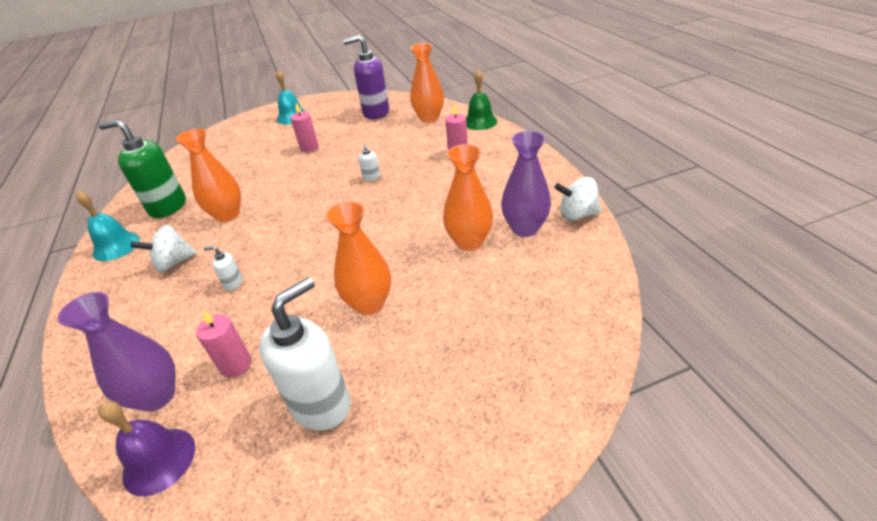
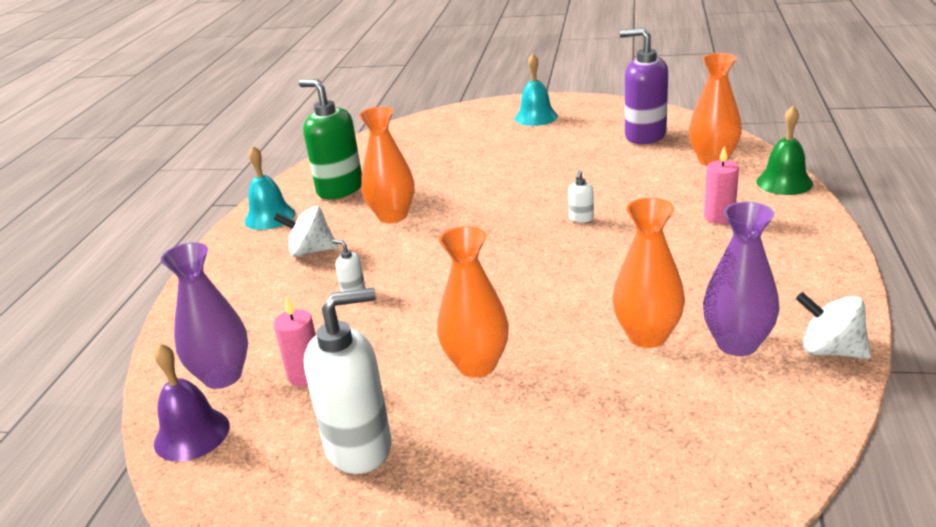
camera: 30 degrees right, 10 degrees down
(309, 148) = (531, 161): pink candle -> none

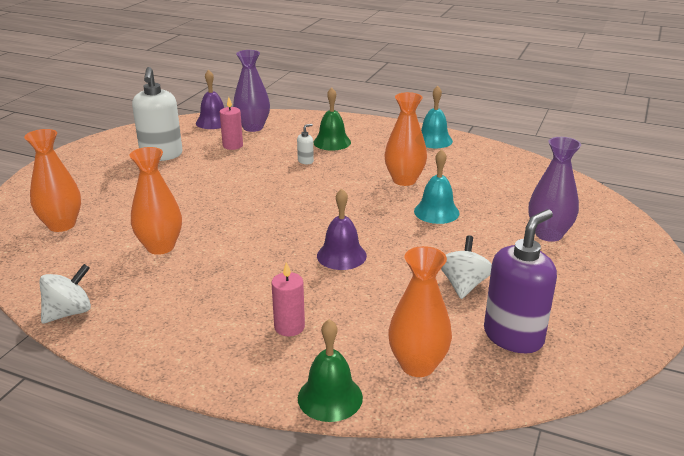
camera: 100 degrees right, 0 degrees up
(282, 286) = (332, 142): none -> green bell
(311, 251) = (371, 151): white spinning top -> white spinning top (463, 285)
(339, 189) = (466, 164): green soap dispenser -> none
(477, 365) = (192, 189): orange vase -> orange vase (62, 225)
(536, 117) = (602, 275): turquoise bell -> turquoise bell (436, 212)
(581, 218) = (341, 255): white soap dispenser -> purple bell
(737, 344) = (117, 277): purple vase -> purple vase (548, 234)

